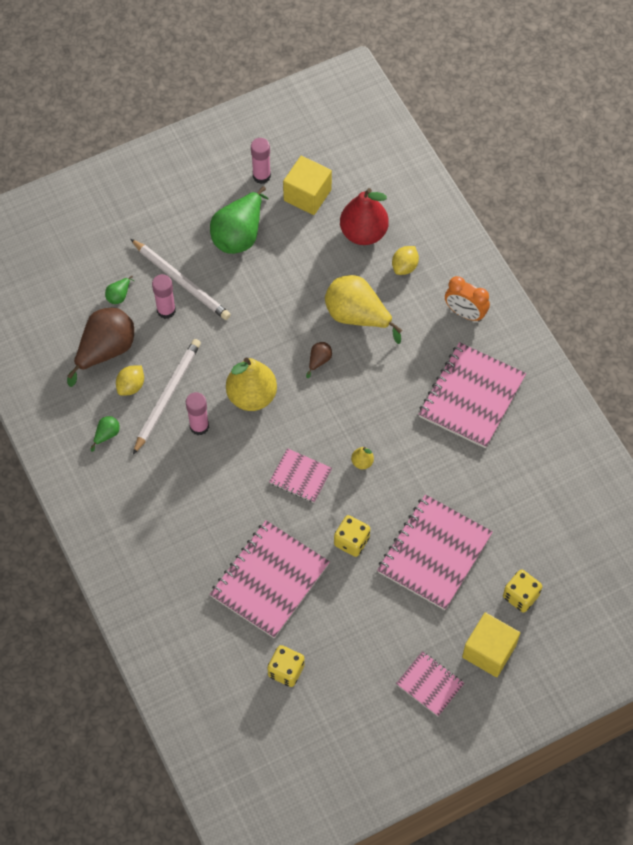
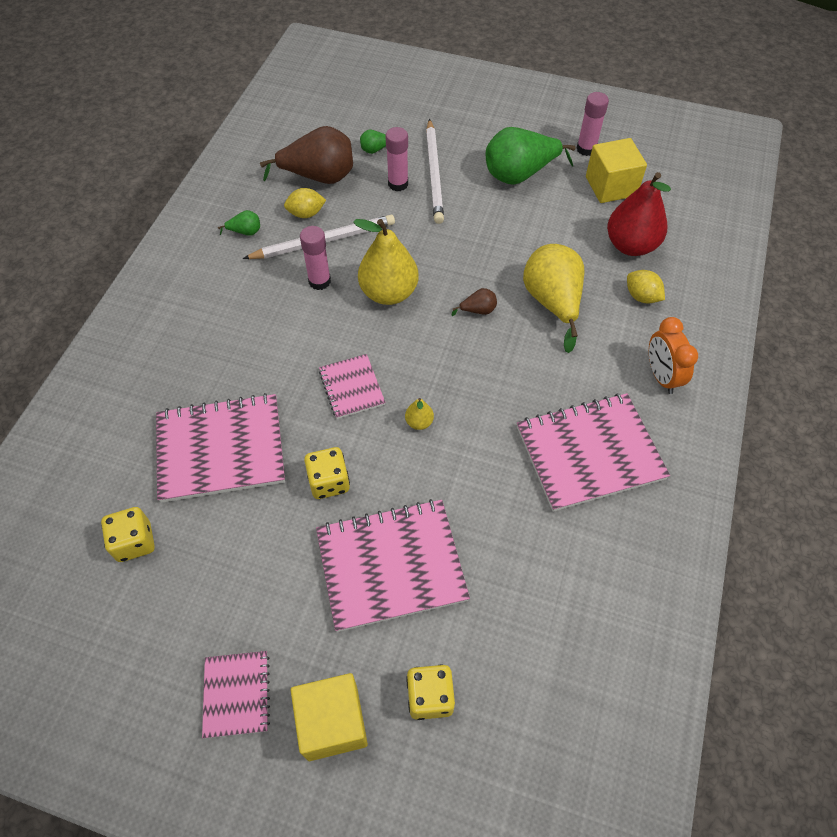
camera: 45 degrees right, 5 degrees down
(404, 266) = (641, 296): yellow lemon -> yellow lemon turned 60 degrees clockwise

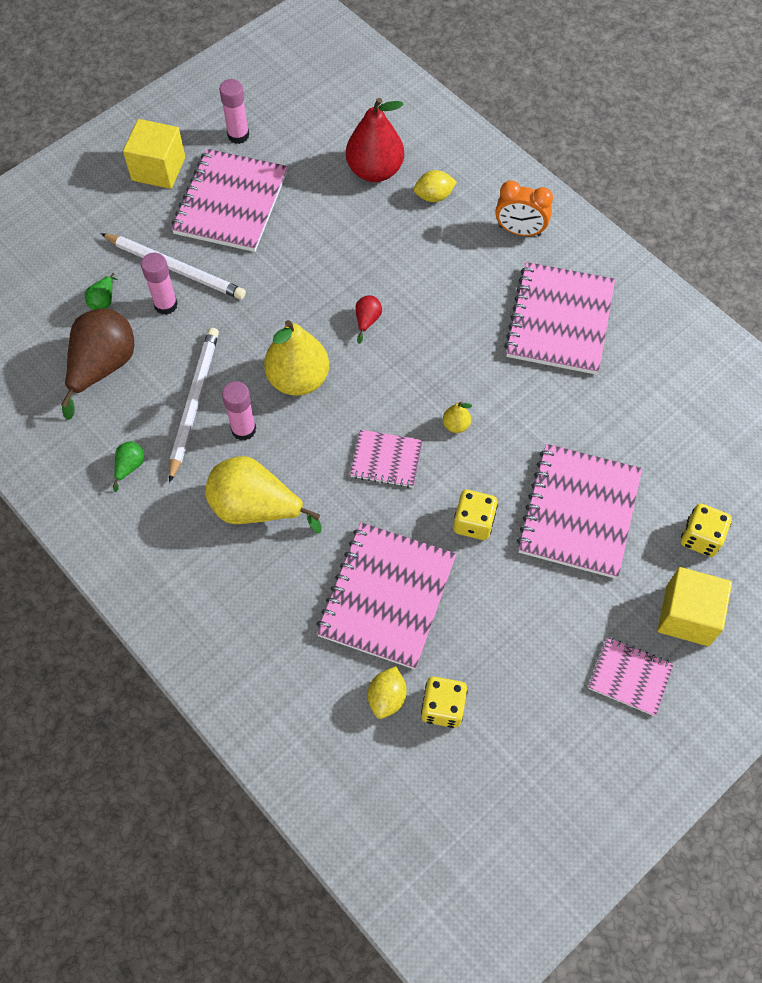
camera: 60 degrees left, 5 degrees up
(306, 214) = (145, 401): yellow lemon -> yellow lemon (387, 697)
(478, 310) = (367, 321): brown pear -> red pear
(519, 175) = (230, 203): green pear -> pink notebook
(552, 302) = (397, 261): yellow pear -> yellow pear (256, 508)
(611, 186) = (297, 144): yellow cube -> yellow cube (158, 169)

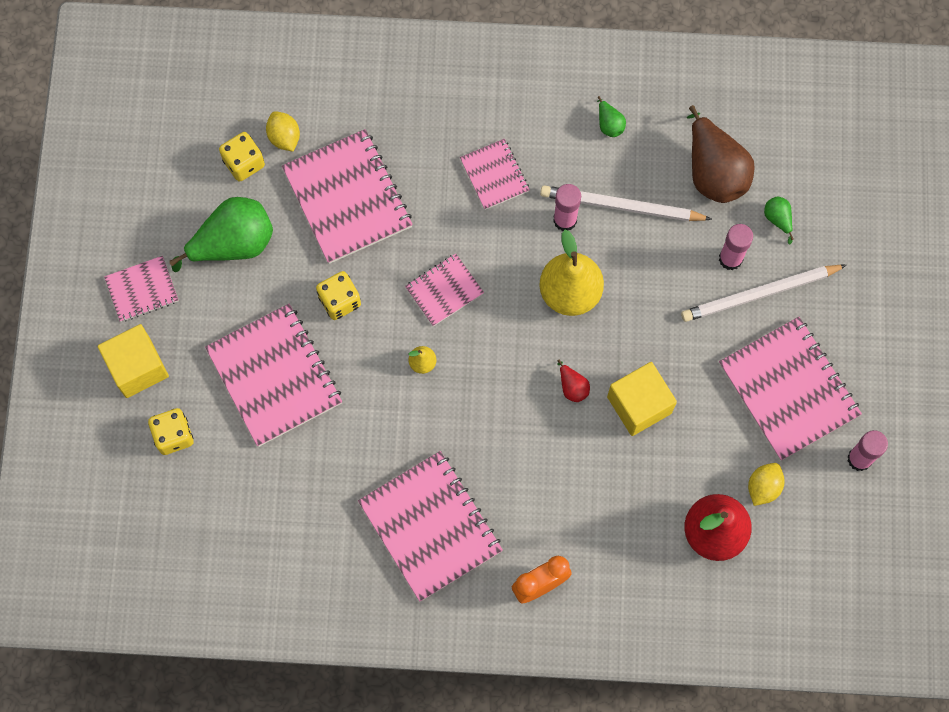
camera: 135 degrees right, 10 degrees up
(158, 169) = (880, 365): yellow cube -> yellow cube (639, 405)
(194, 403) = (621, 206): white pencil -> white pencil turned 135 degrees clockwise
(256, 508) = (494, 175): yellow pear -> pink notebook
(434, 196) = (641, 553): yellow lemon -> yellow lemon (763, 487)
(517, 645) = (233, 244): none -> green pear

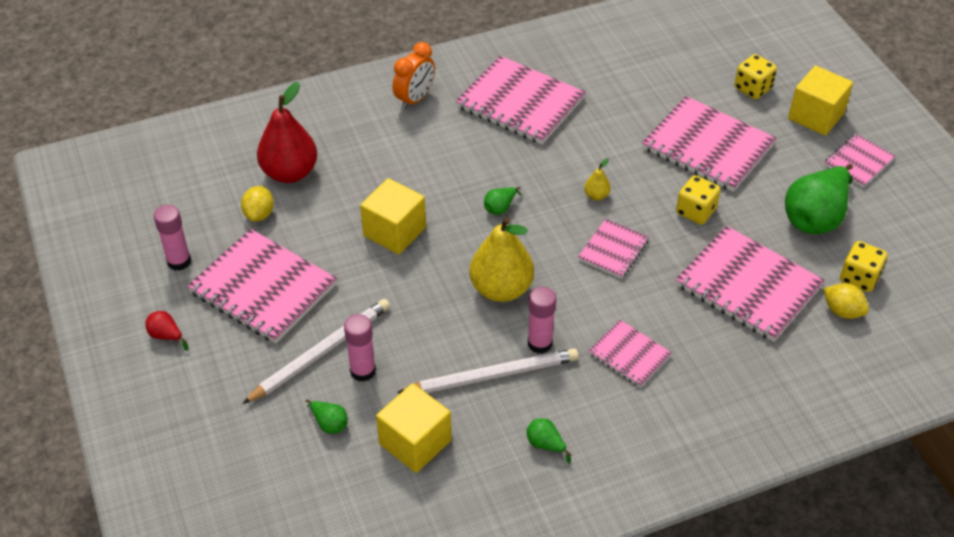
camera: 155 degrees right, 25 degrees down
(524, 389) = (500, 208): none -> green pear
(572, 387) = (459, 224): red pear -> red pear (166, 336)
(714, 171) = (415, 442): brown pear -> yellow cube

